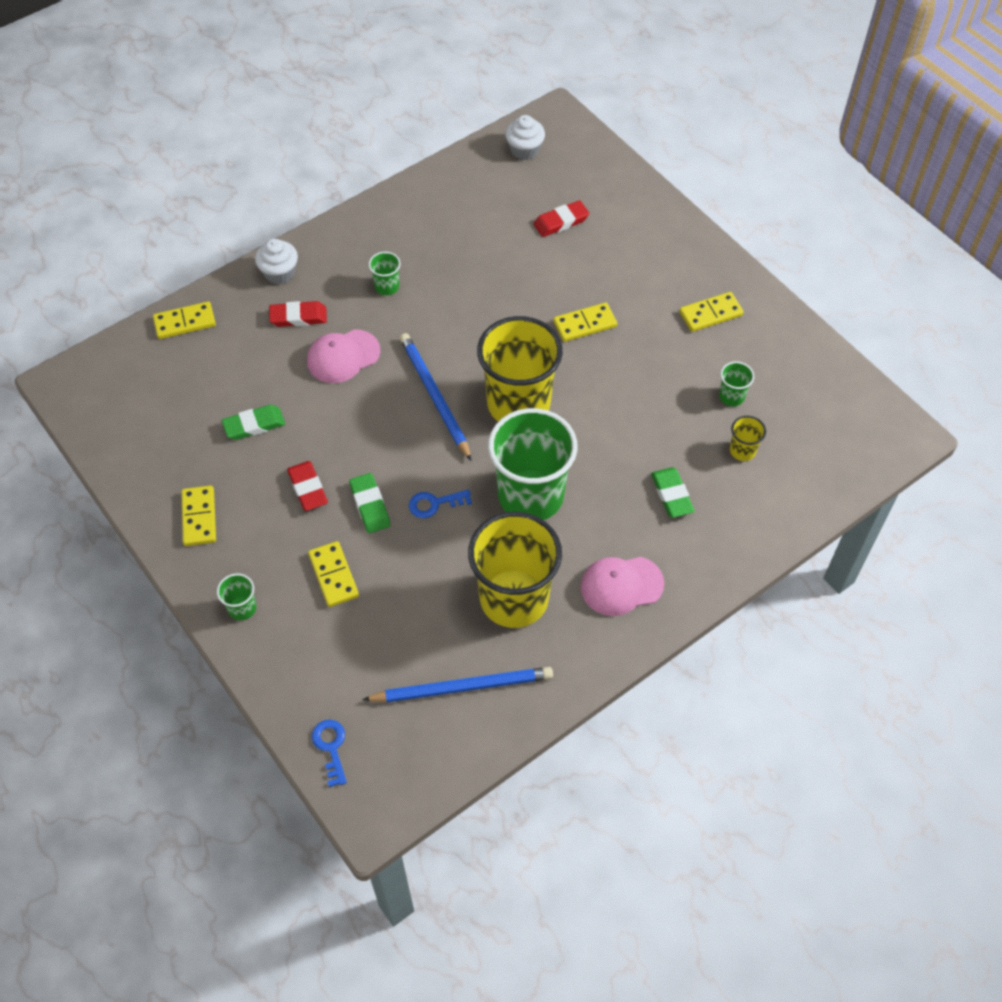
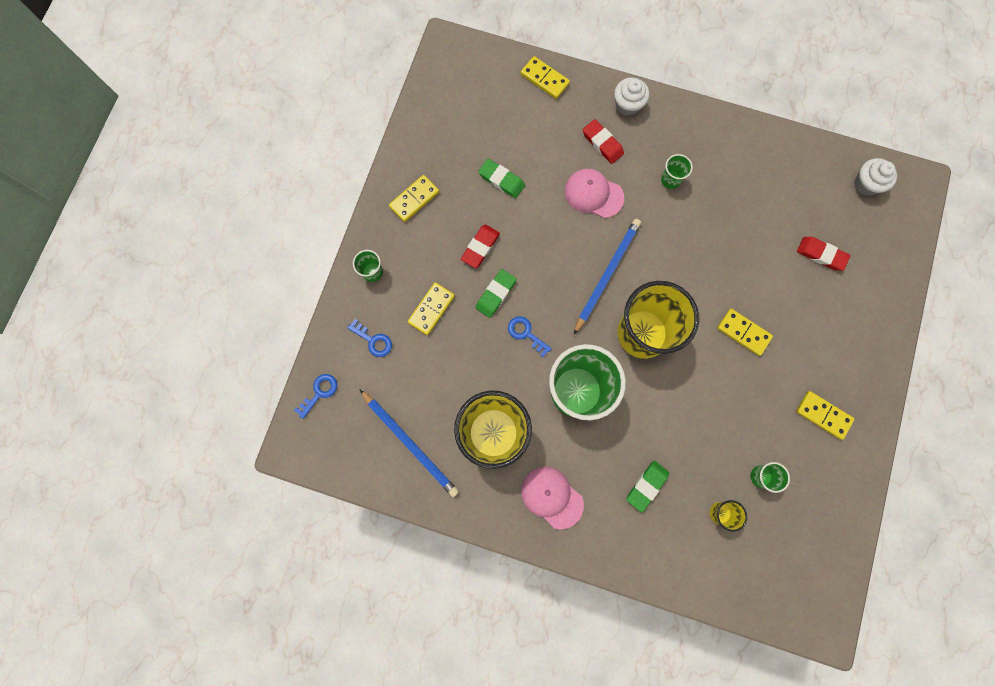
camera: 55 degrees right, 20 degrees up
(319, 654) = (373, 340): none -> blue key

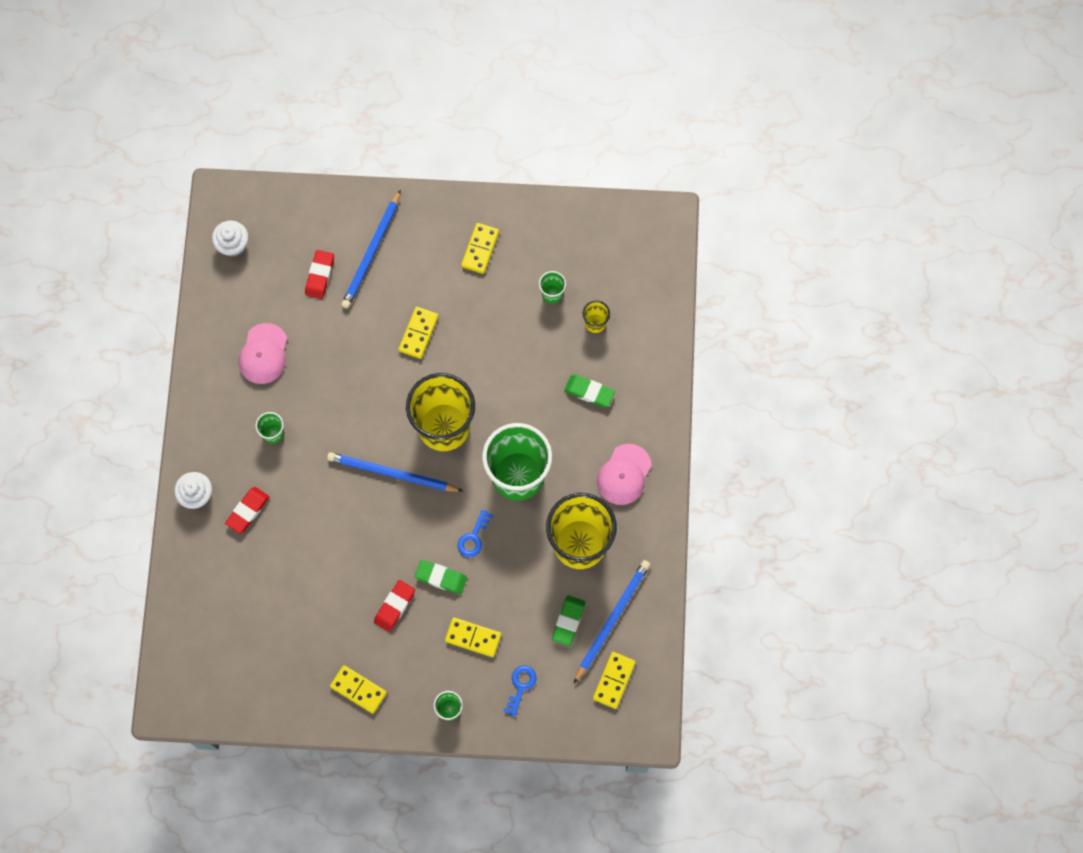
camera: 105 degrees left, 5 degrees down
(319, 392) = (587, 724): blue key -> none
(480, 247) = (394, 606): red eraser -> red eraser turned 75 degrees counterclockwise
(501, 180) = (314, 604): green eraser -> green eraser (568, 621)
(544, 79) = (184, 589): yellow domino -> yellow domino (613, 680)
(593, 194) = (308, 507): pink cap -> pink cap (263, 354)
(837, 308) = (371, 252): none -> blue pencil

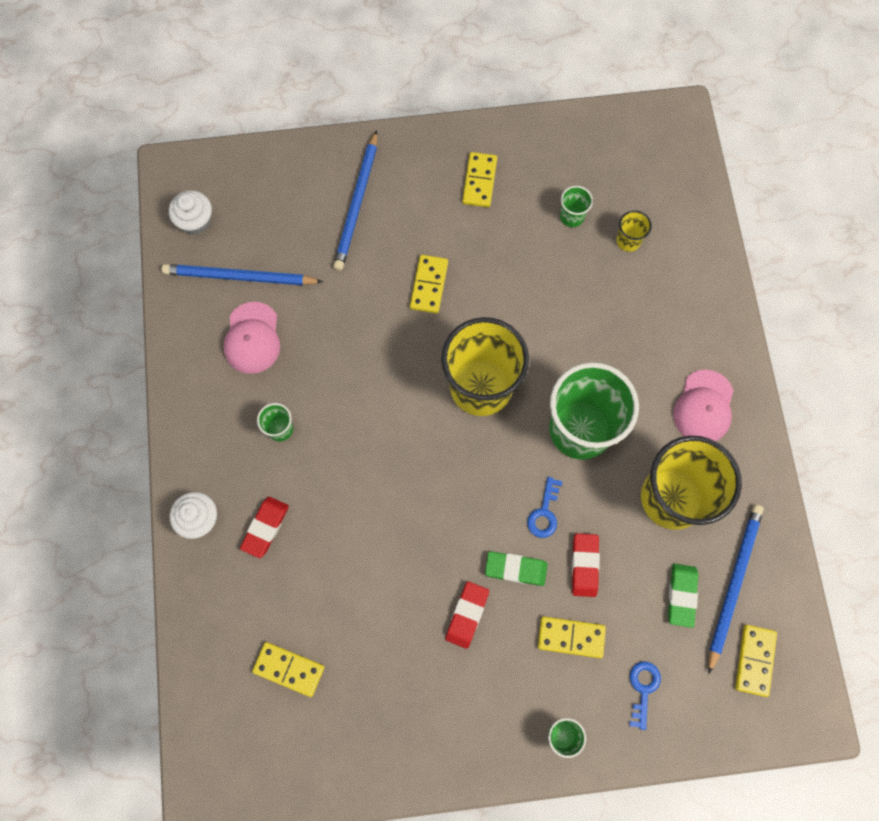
camera: 10 degrees left, 0 degrees up
(320, 275) = (302, 239): red eraser -> red eraser (584, 565)
(358, 689) = (443, 730): yellow domino -> yellow domino (289, 669)
(392, 473) = (431, 452): blue pencil -> blue pencil (239, 277)
(589, 392) = (640, 319): green eraser -> none

